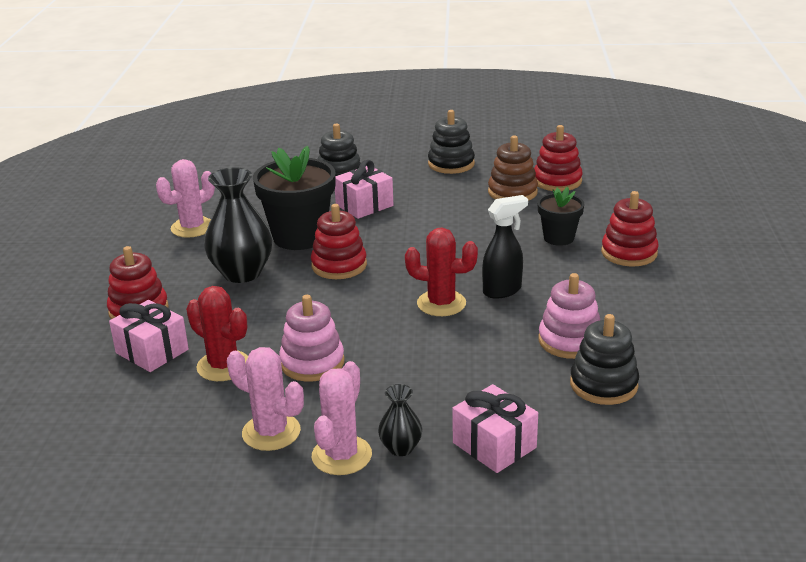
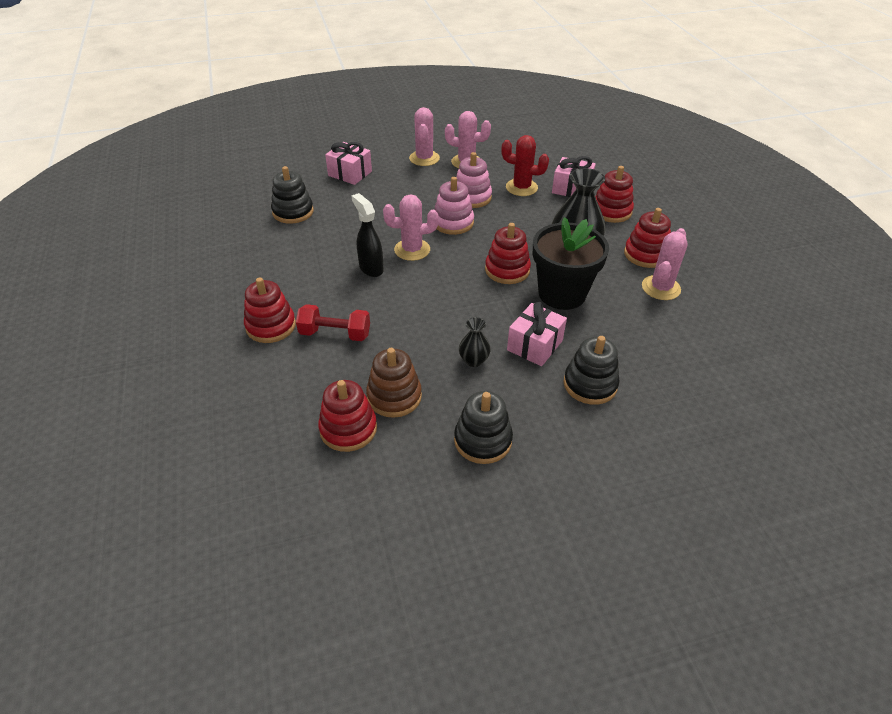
camera: 160 degrees right, 15 degrees up
(165, 257) = (645, 254): none -> red stacking toy
(400, 448) = (397, 165): black vase -> black vase (473, 360)
(441, 303) = (412, 250): red cactus -> pink cactus
(502, 290) = (371, 268): black spray bottle -> black spray bottle turned 105 degrees clockwise
(558, 238) = (335, 334): black flower pot -> red dumbbell
(570, 341) = (316, 236): pink stacking toy -> pink stacking toy (453, 222)

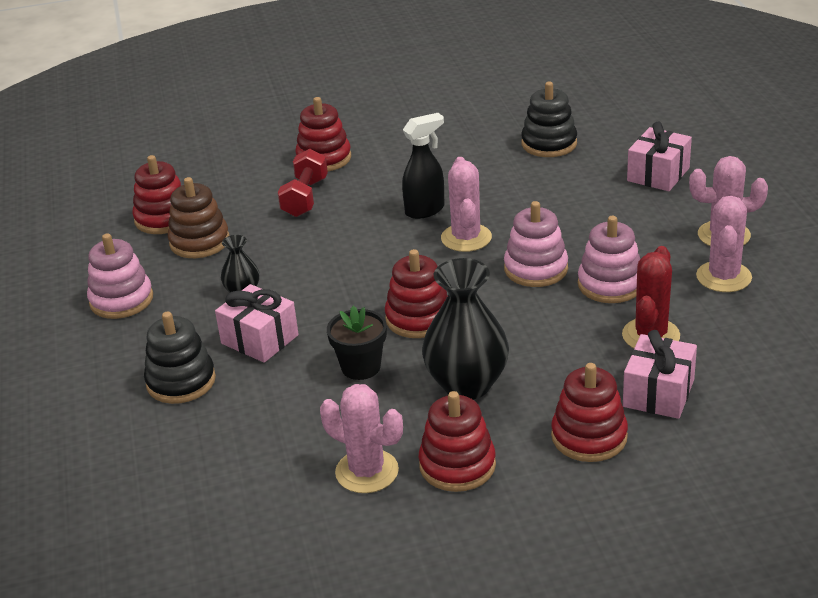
camera: 95 degrees right, 10 degrees down
(482, 440) = (121, 300): black stacking toy -> pink stacking toy
(562, 294) = (361, 367): black flower pot -> black flower pot, size x0.56

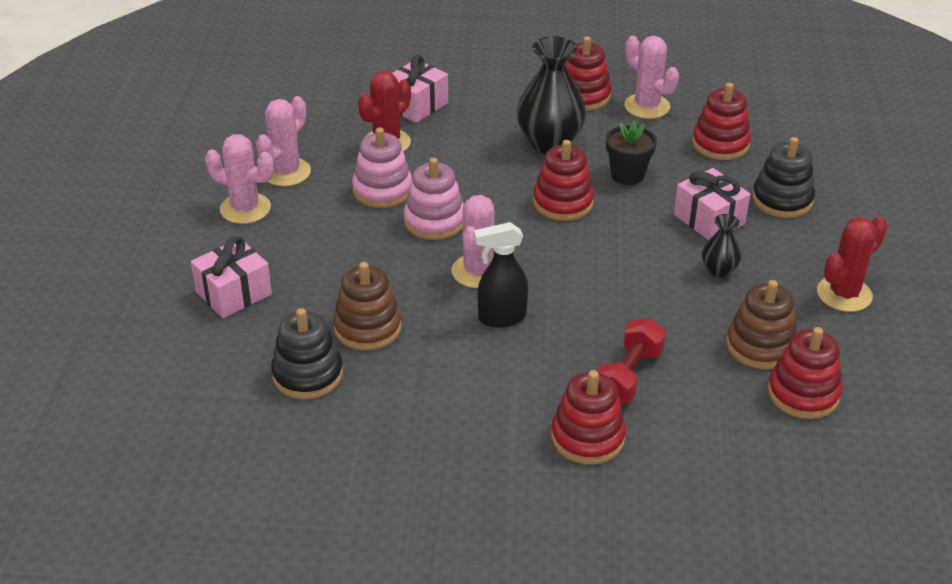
camera: 165 degrees left, 5 degrees up
(121, 300) = (844, 294): pink stacking toy -> red cactus
(529, 179) = (367, 327): none -> brown stacking toy
(589, 437) = (484, 92): red stacking toy -> red stacking toy (720, 144)

